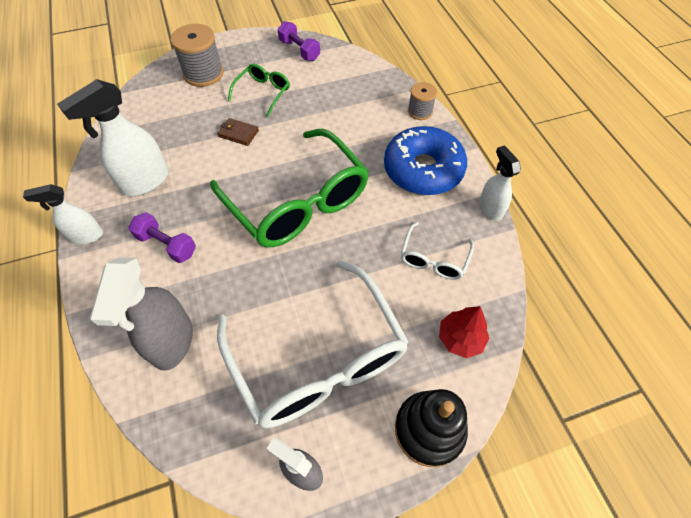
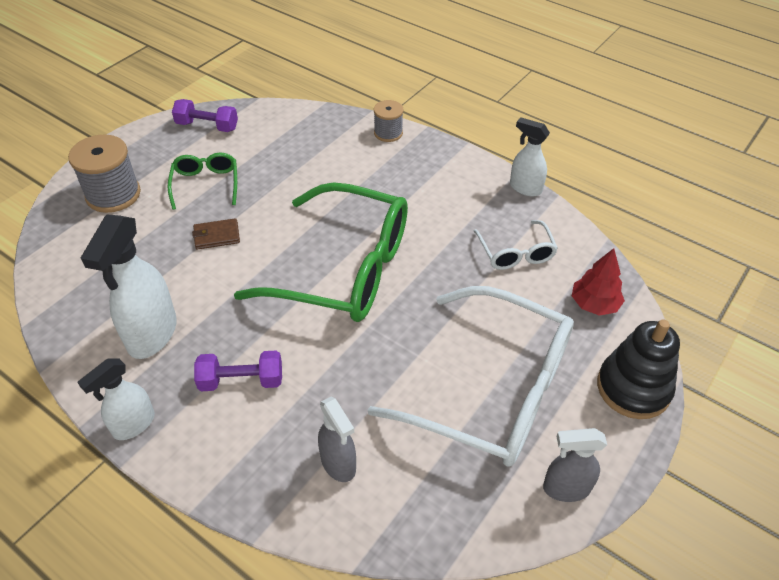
camera: 35 degrees left, 10 degrees down
(172, 342) = (338, 464): grey spray bottle -> grey spray bottle, size x0.61
(423, 170) = (438, 183): blue donut -> none

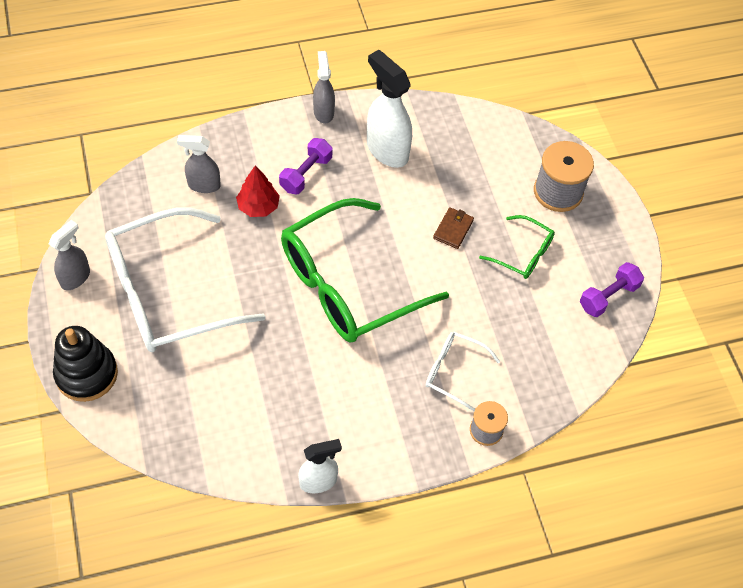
camera: 125 degrees right, 10 degrees up
(133, 424) = (323, 112): white spray bottle -> grey spray bottle
(516, 253) = (258, 407): white glasses -> white glasses (453, 372)
(594, 304) = (164, 416): red tree -> red tree (258, 206)

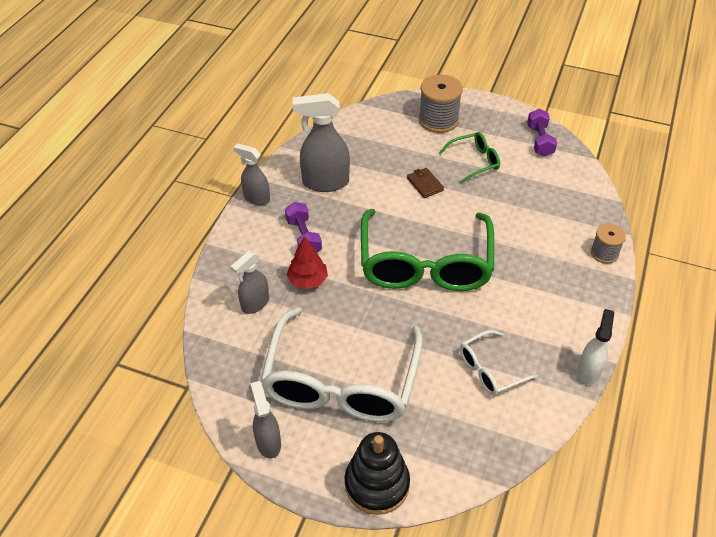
camera: 50 degrees left, 10 degrees down
(387, 150) = (325, 183): white spray bottle -> grey spray bottle
(453, 372) = (544, 245): white glasses -> white glasses (490, 369)

